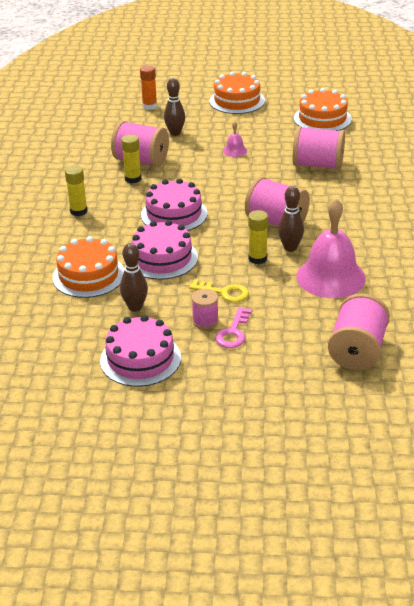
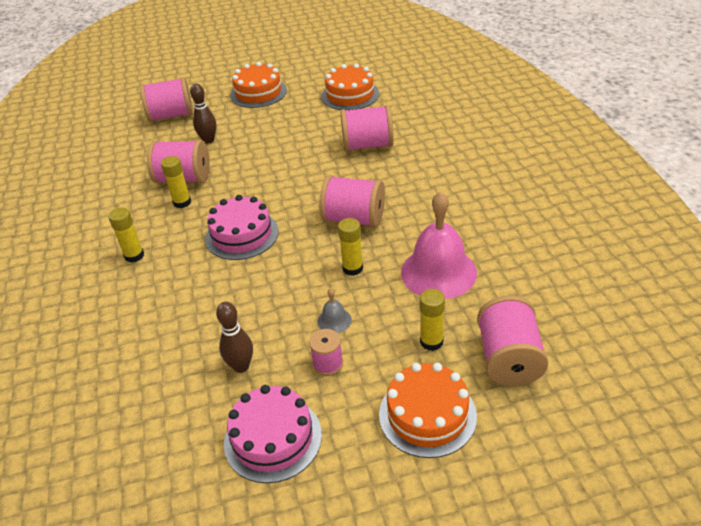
camera: 15 degrees left, 5 degrees up
(88, 275) = (172, 337): orange cake -> orange cake (427, 415)
(149, 106) = (171, 116): orange glue stick -> pink spool
(162, 258) = (249, 293): pink cake -> none
(224, 292) = (334, 320): yellow key -> grey bell
(233, 332) = (365, 371): pink key -> none
(235, 150) = (277, 147): pink bell -> none
(290, 248) = (381, 247): brown bowling pin -> none
(298, 325) = (431, 342): none -> yellow glue stick

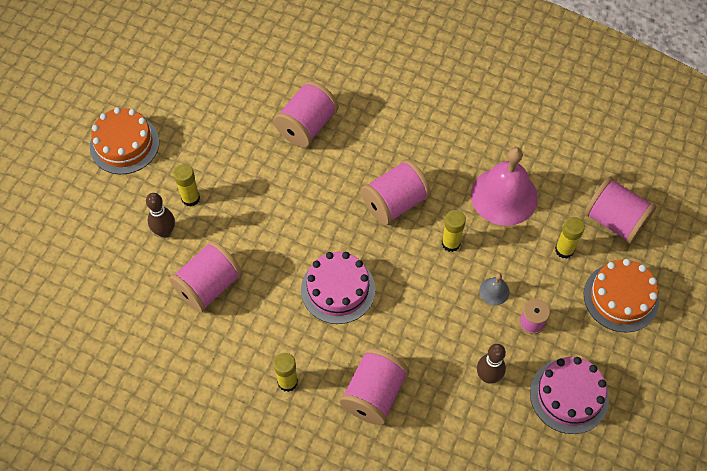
camera: 55 degrees left, 20 degrees up
(171, 116) = (81, 237): pink spool -> pink spool (374, 394)
(182, 202) = (245, 307): yellow glue stick -> yellow glue stick (190, 198)
(350, 95) = (214, 82): orange cake -> none

